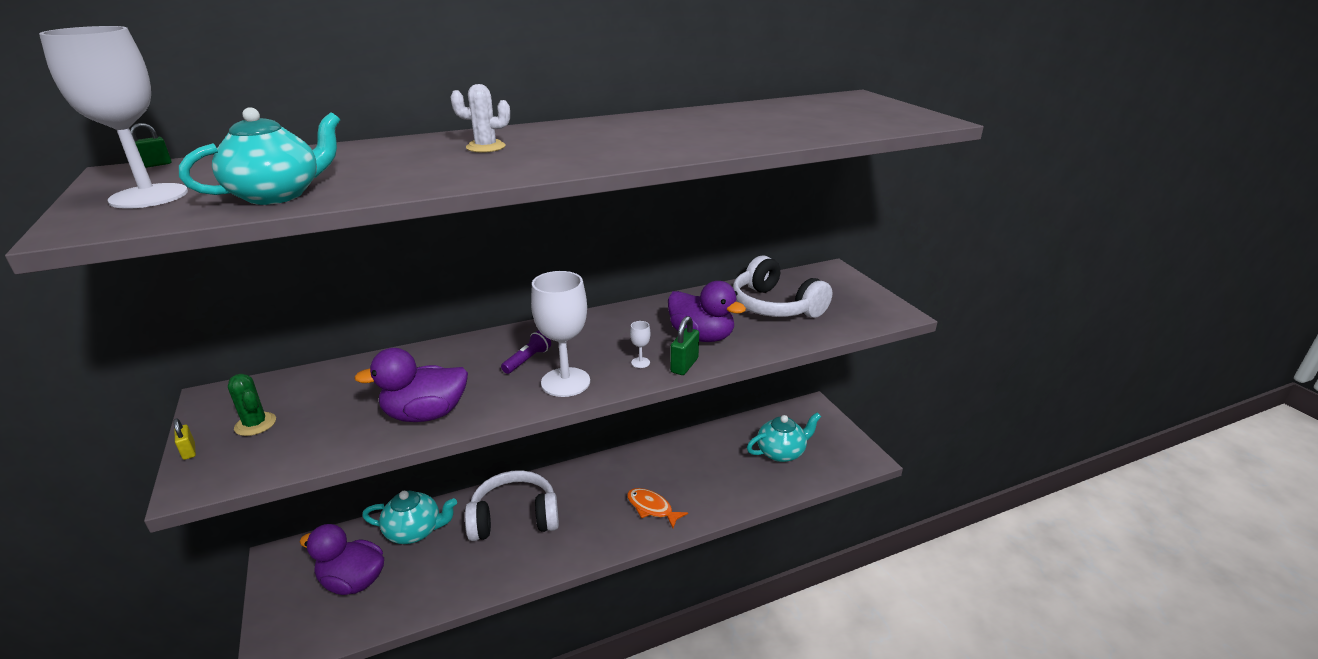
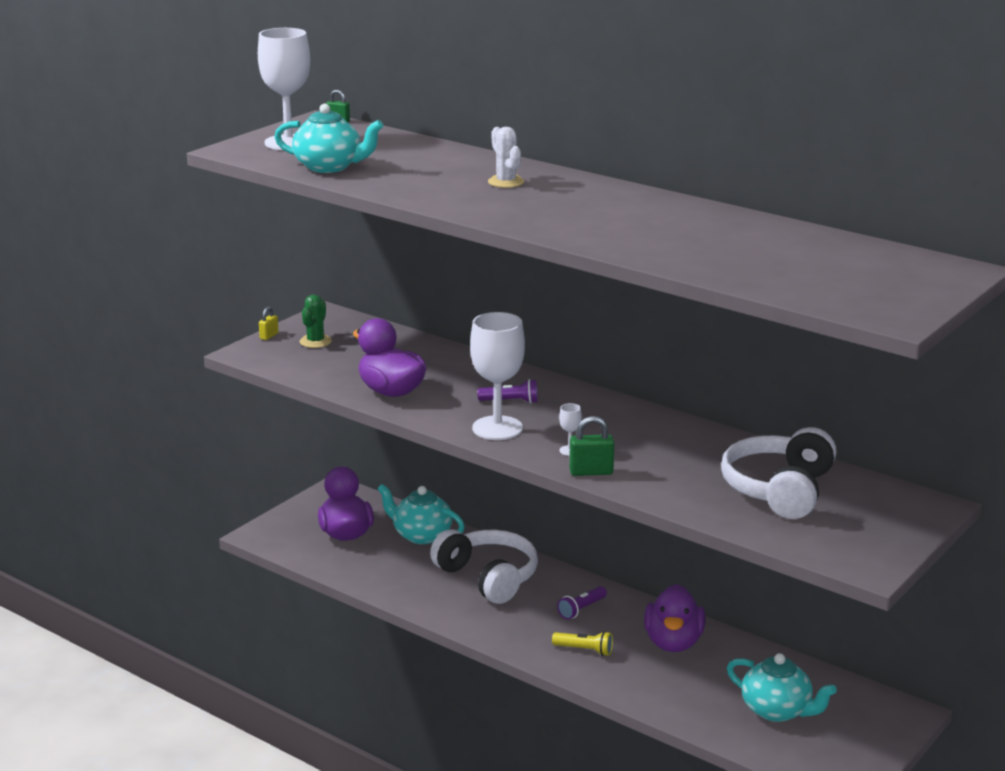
camera: 60 degrees right, 5 degrees down
(414, 531) = (421, 535): turquoise teapot -> turquoise teapot turned 150 degrees clockwise
(602, 487) = (581, 609): none -> purple flashlight
(652, 508) = (584, 650): orange fish -> yellow flashlight
(702, 336) = (656, 466): purple duck -> purple duck (673, 642)

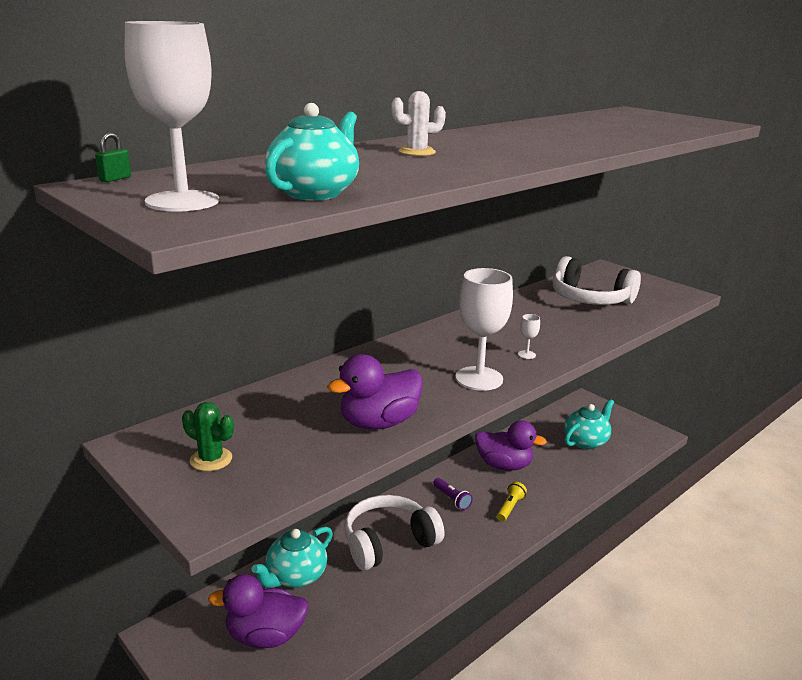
camera: 80 degrees left, 0 degrees up
(269, 336) = (165, 494): yellow padlock -> none
(510, 401) = (424, 366): purple flashlight -> none
(591, 472) = (565, 352): green padlock -> none

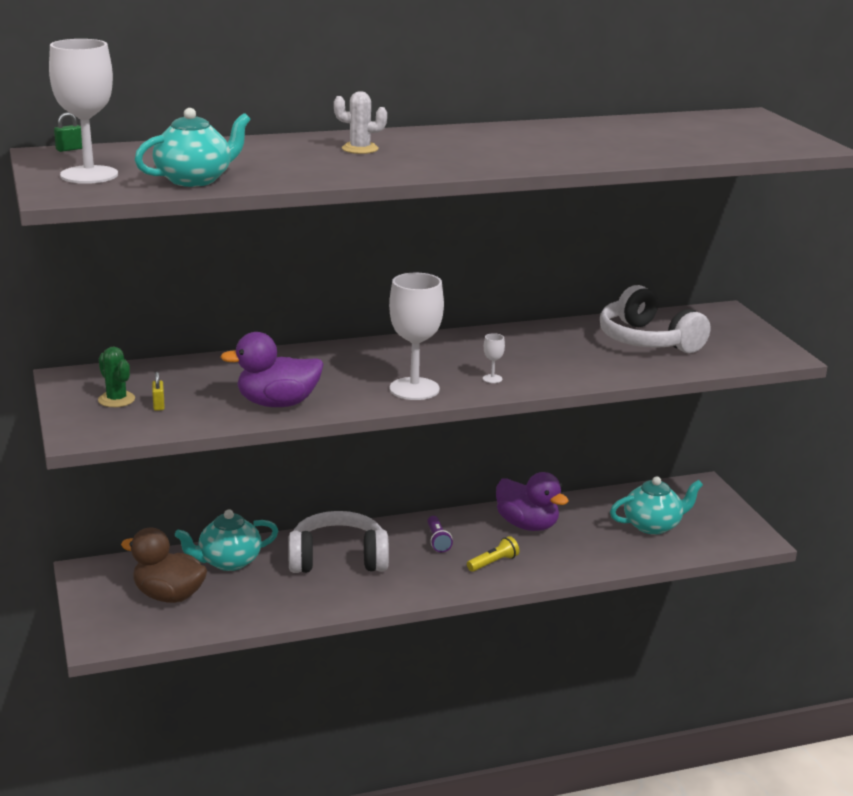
camera: 25 degrees right, 0 degrees up
(263, 455) = (159, 405): none -> yellow padlock
(265, 636) = (169, 596): purple duck -> brown duck

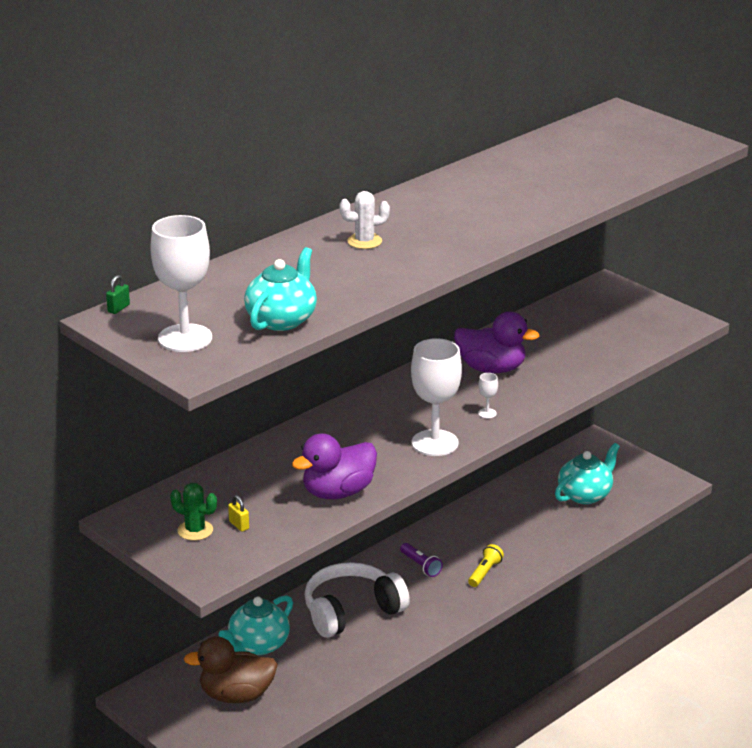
camera: 25 degrees left, 5 degrees up
(527, 525) = (483, 526): purple duck -> purple duck (491, 369)
(647, 341) = (573, 335): white headphones -> none

